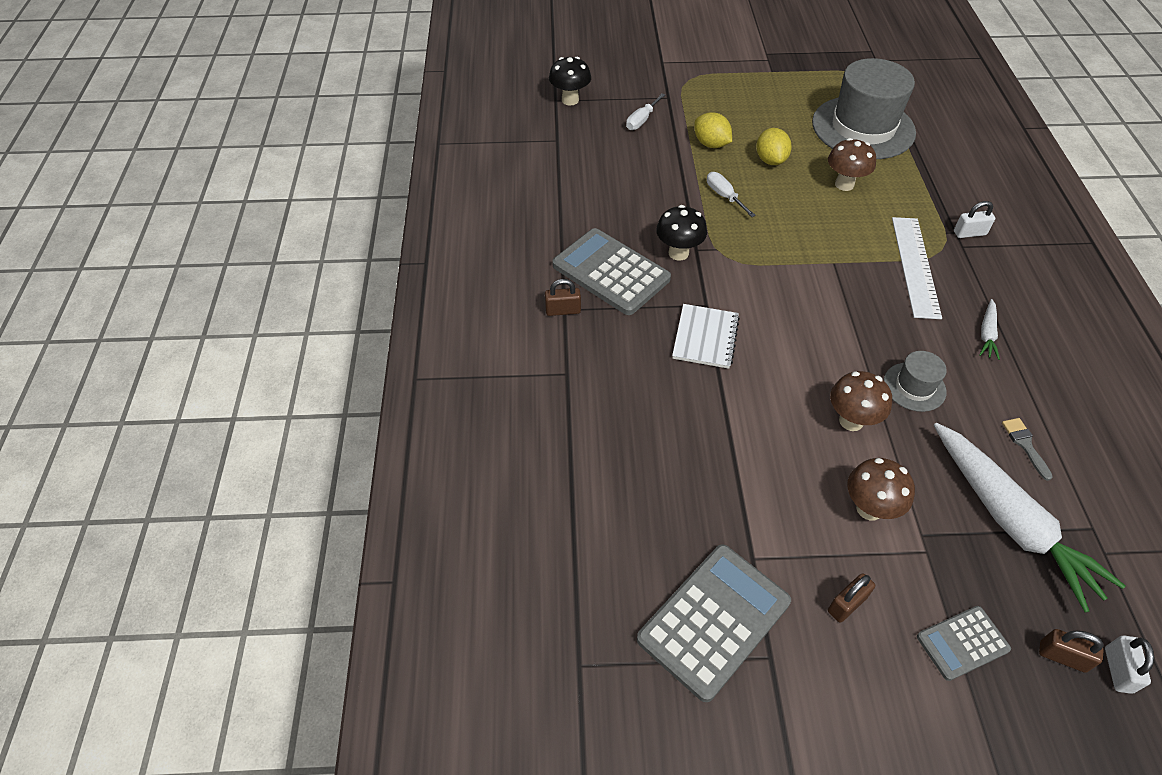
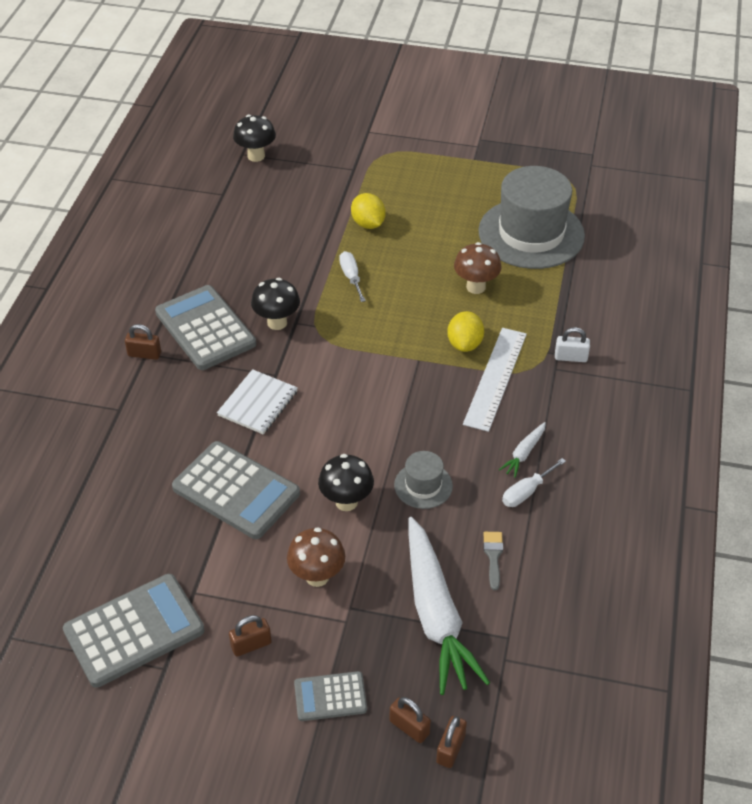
camera: 15 degrees right, 5 degrees down
(642, 120) = (314, 188): white screwdriver -> white screwdriver (526, 492)
(734, 434) = (236, 491): none -> grey calculator
(770, 160) = (417, 250): yellow lemon -> yellow lemon (464, 344)
(851, 421) = (346, 502): brown mushroom -> black mushroom
(1118, 670) = (450, 749): white padlock -> brown padlock

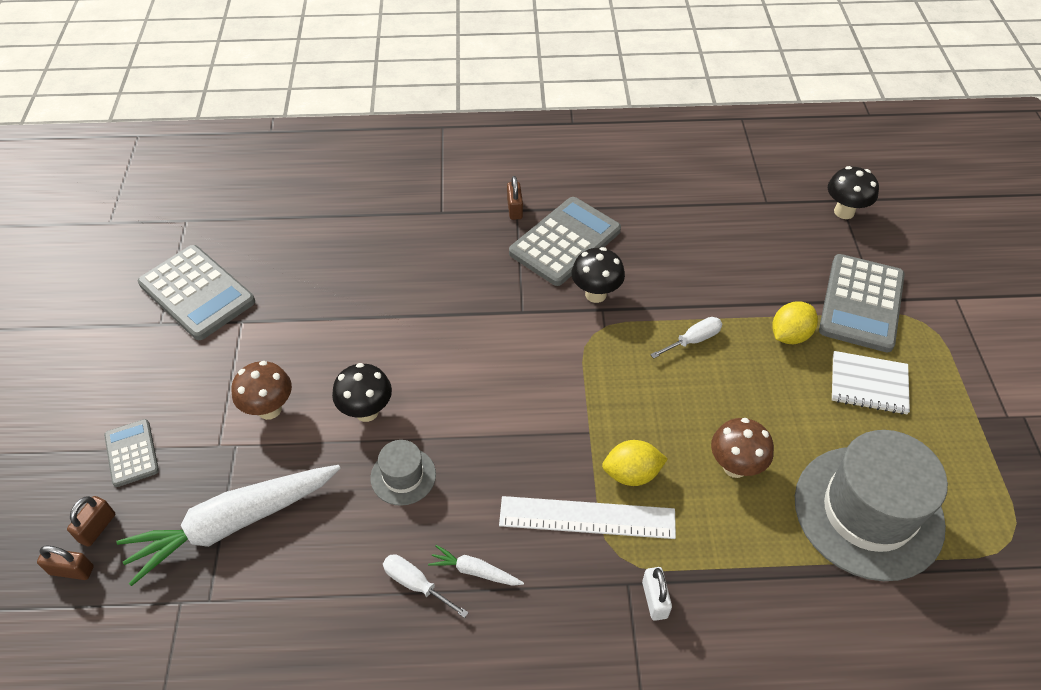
camera: 75 degrees right, 5 degrees up
(236, 491) = (363, 320): grey calculator -> grey calculator (861, 303)
(251, 645) = (187, 378): brown padlock -> none
(258, 403) = (478, 308): white notebook -> white notebook (868, 384)
(493, 556) = (316, 565): grey brush -> none

